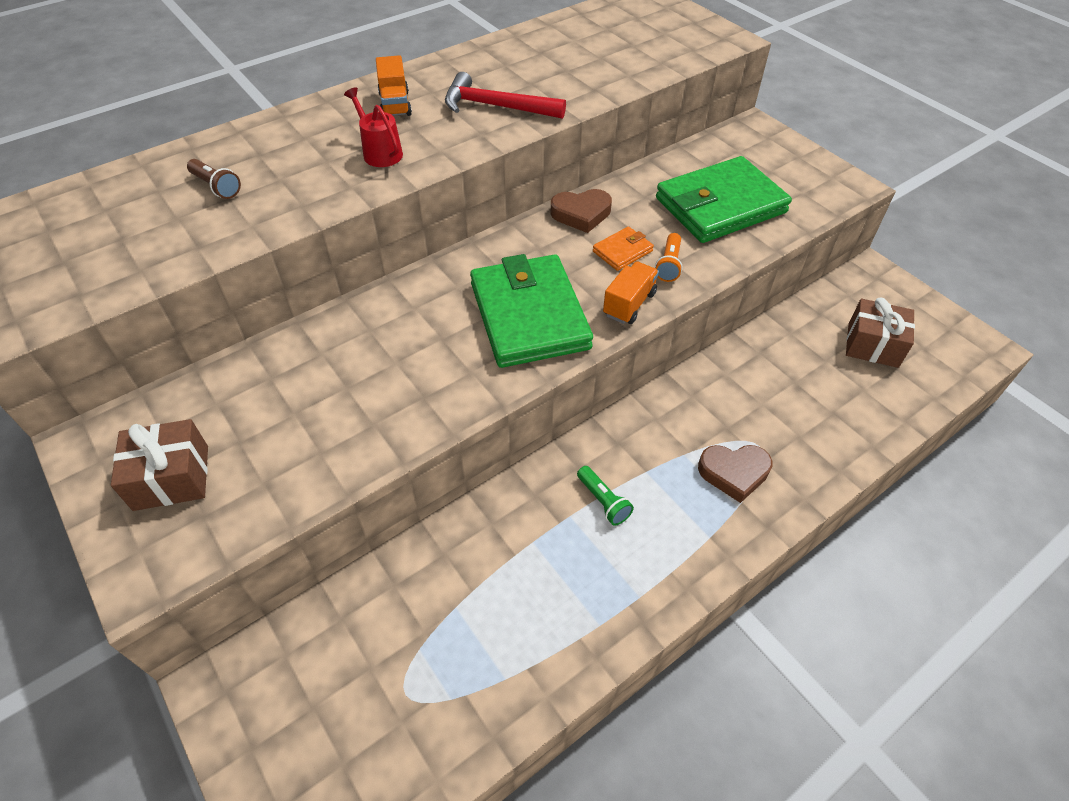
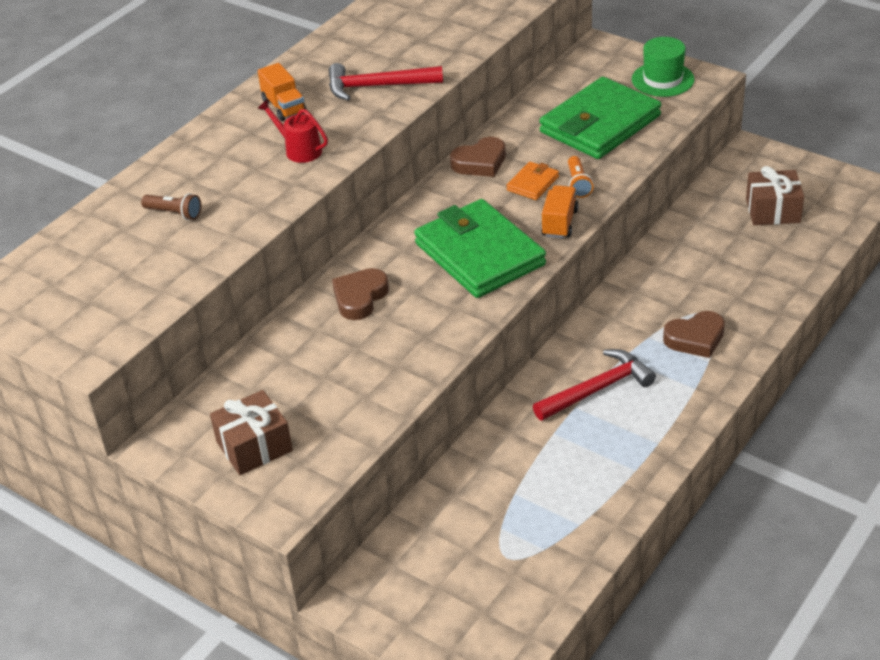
camera: 15 degrees left, 10 degrees down
(384, 329) = (360, 297): none -> brown heart
(603, 501) = (597, 389): green flashlight -> red hammer
(804, 175) = (662, 79): none -> green hat

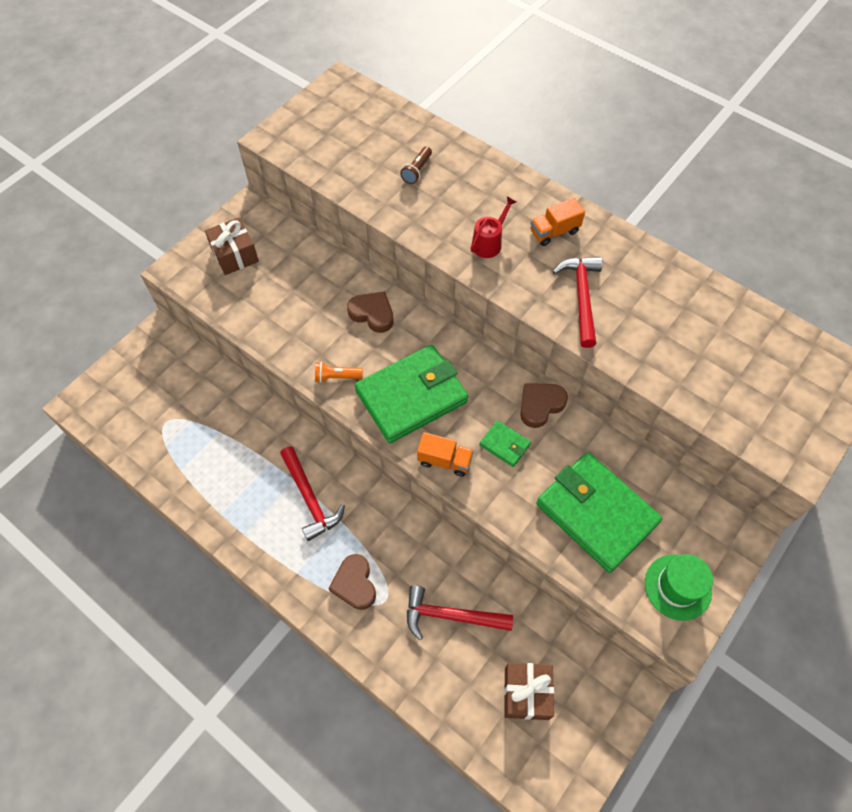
camera: 90 degrees right, 20 degrees up
(480, 162) = (540, 405): brown heart -> brown heart turned 75 degrees clockwise
(532, 183) = (505, 445): orange wallet -> green wallet
(578, 184) = (500, 482): orange flashlight -> orange flashlight (336, 377)
(711, 264) = (450, 616): none -> red hammer

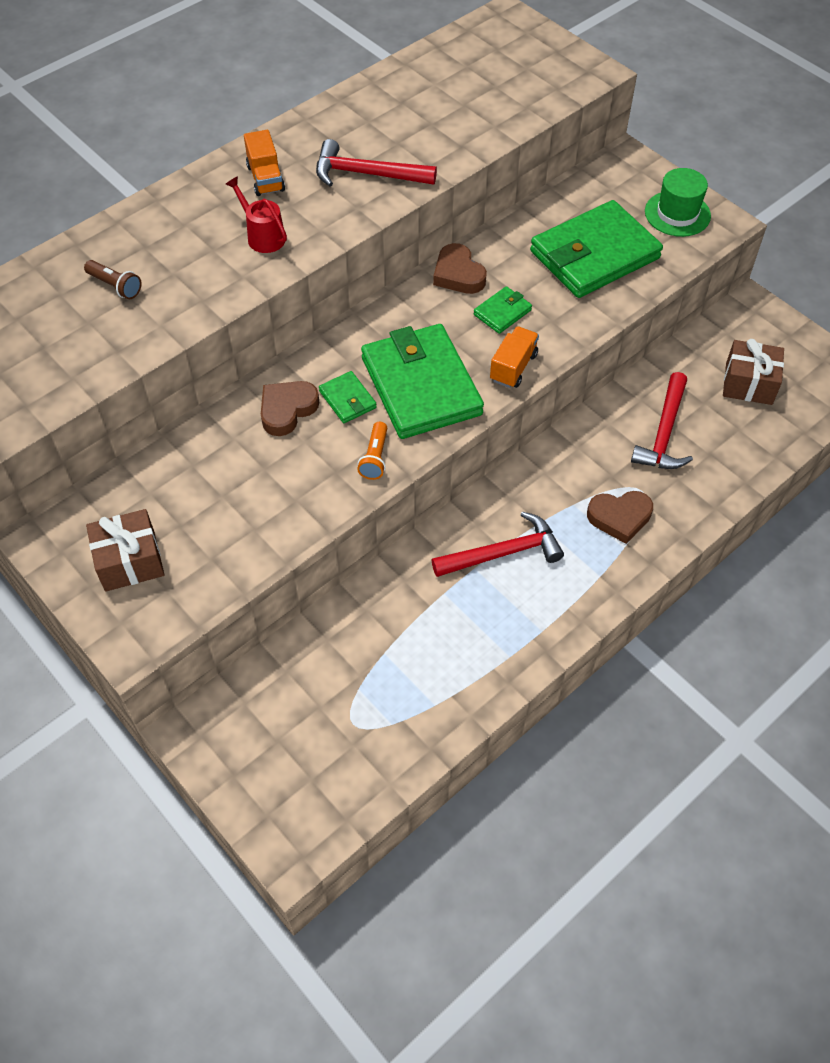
camera: 80 degrees left, 5 degrees down
(389, 350) = (347, 399): none -> green wallet

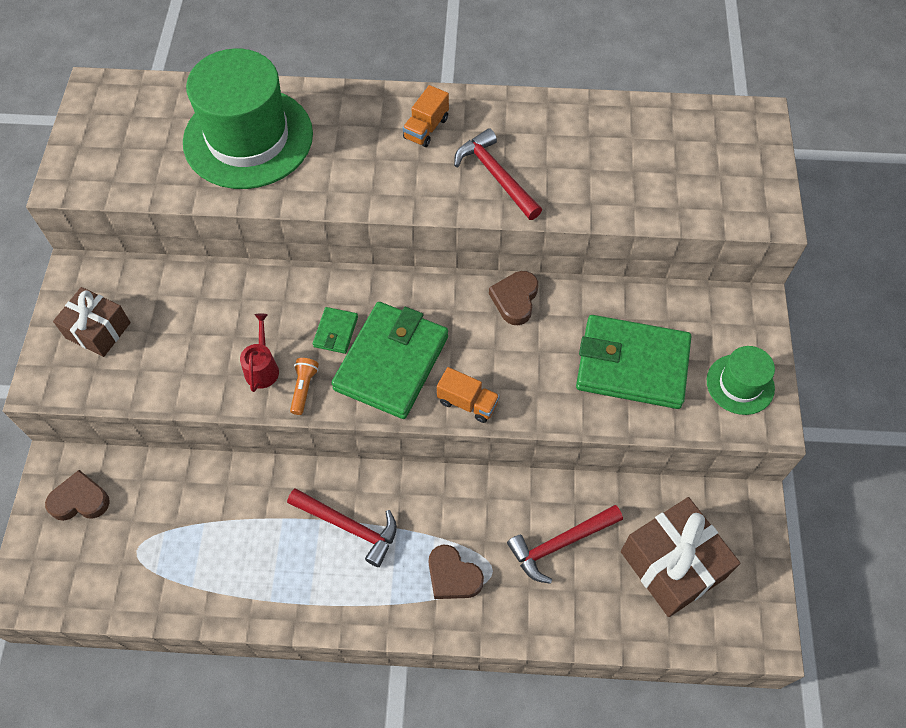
camera: 45 degrees right, 5 degrees up
(115, 286) = (248, 138): brown flashlight -> green hat
(263, 236) = (373, 171): red watering can -> red watering can (262, 368)
(287, 410) = (292, 307): brown heart -> brown heart (80, 500)
(375, 458) = (304, 388): orange flashlight -> orange flashlight turned 135 degrees clockwise
(502, 312) = (510, 354): green wallet -> none
(513, 367) = (467, 402): orange truck -> orange truck turned 45 degrees clockwise
(749, 383) = (672, 564): brown gift -> brown gift, size x1.57

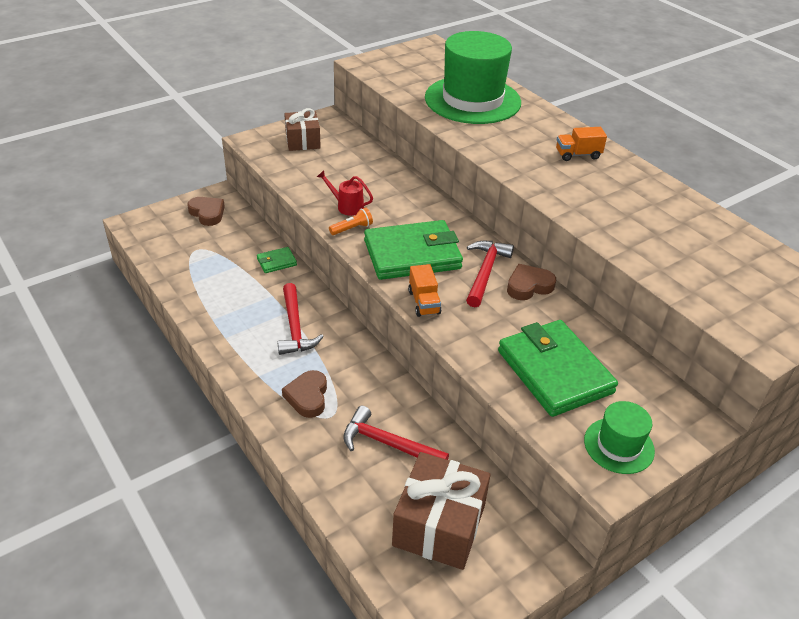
camera: 50 degrees right, 20 degrees down
(262, 368) = (347, 206): red watering can -> red watering can turned 120 degrees counterclockwise
(336, 332) = (405, 222): green wallet -> green wallet (276, 262)
(495, 176) = (586, 197): red hammer -> red hammer (485, 272)

